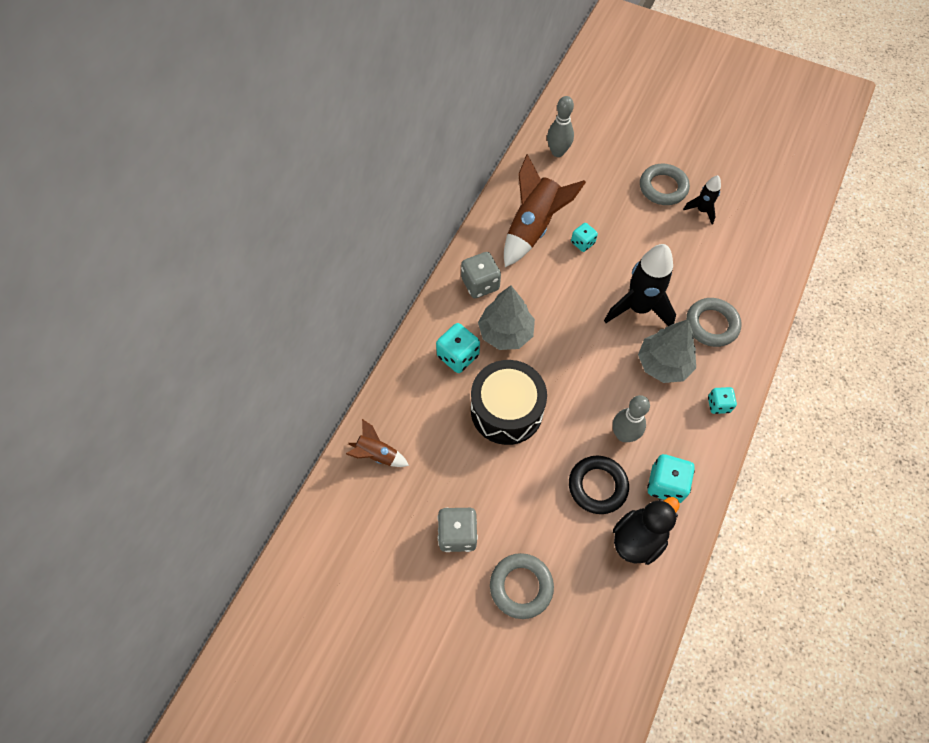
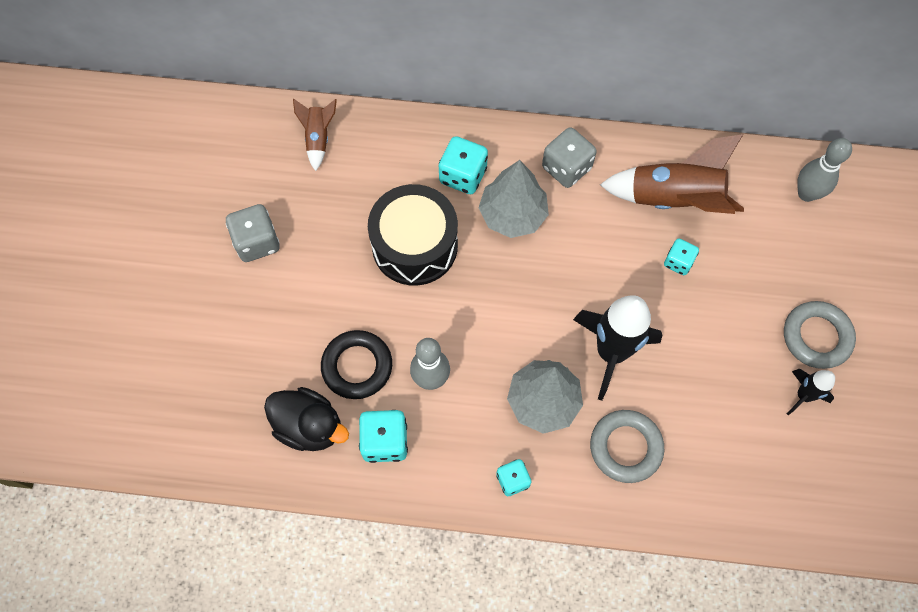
camera: 70 degrees right, 5 degrees up
(521, 586) = (220, 320): grey ring -> none

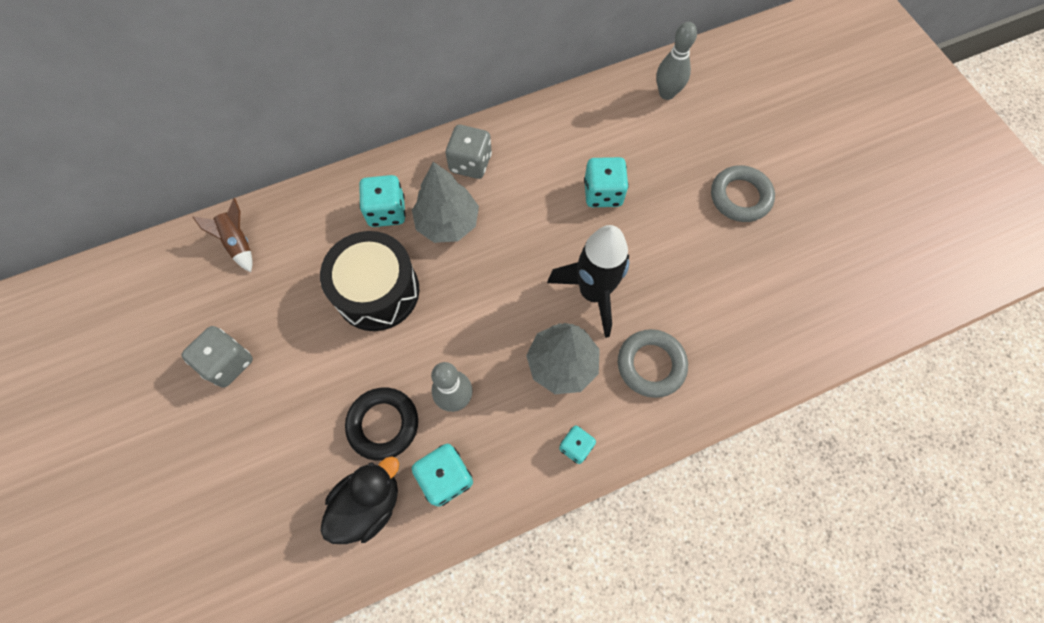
camera: 30 degrees left, 0 degrees up
(309, 426) = (369, 504): black duck -> black duck turned 45 degrees counterclockwise
(673, 200) = (570, 147): brown rocket -> none
(678, 262) = (603, 193): turquoise dice -> turquoise dice, size x1.61
(803, 395) = (758, 247): black rocket -> none

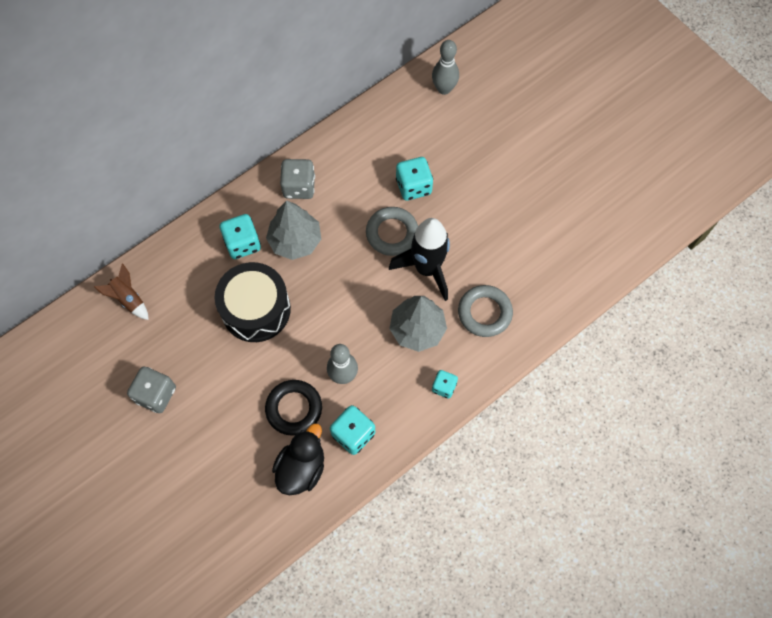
camera: 15 degrees left, 0 degrees up
(740, 197) = (522, 164): grey ring -> grey ring (392, 233)

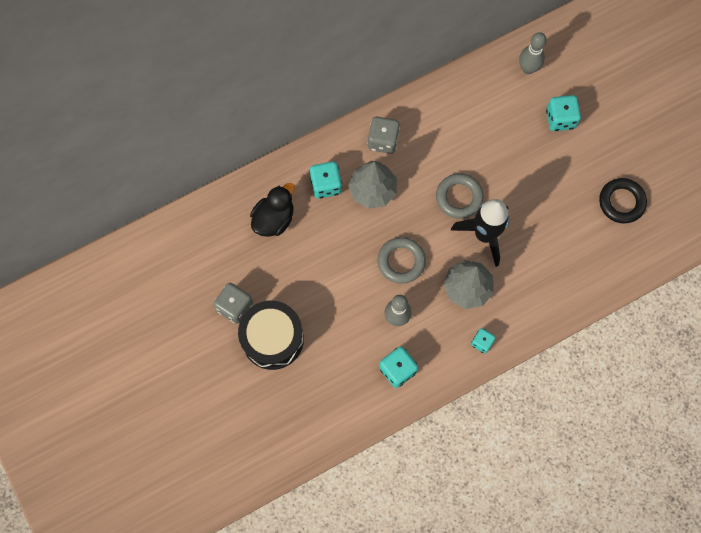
camera: 10 degrees right, 5 degrees up
(128, 299) = (221, 218): brown rocket -> none
(256, 309) = (330, 246): black drum -> black drum (272, 339)
(294, 408) = (350, 339): black ring -> black ring (621, 202)
(301, 468) = (349, 391): black duck -> black duck (274, 219)
(413, 186) = (485, 157): turquoise dice -> turquoise dice (560, 119)
(484, 313) = (528, 283): grey ring -> grey ring (401, 261)

